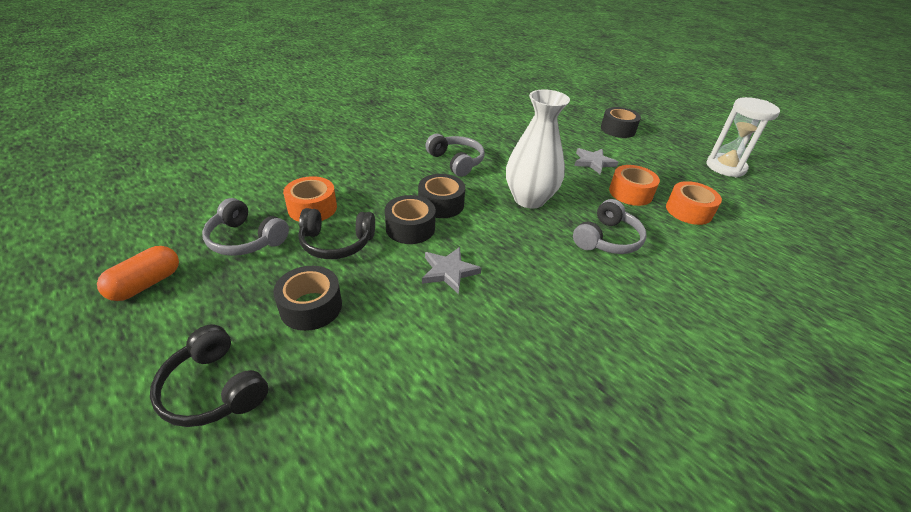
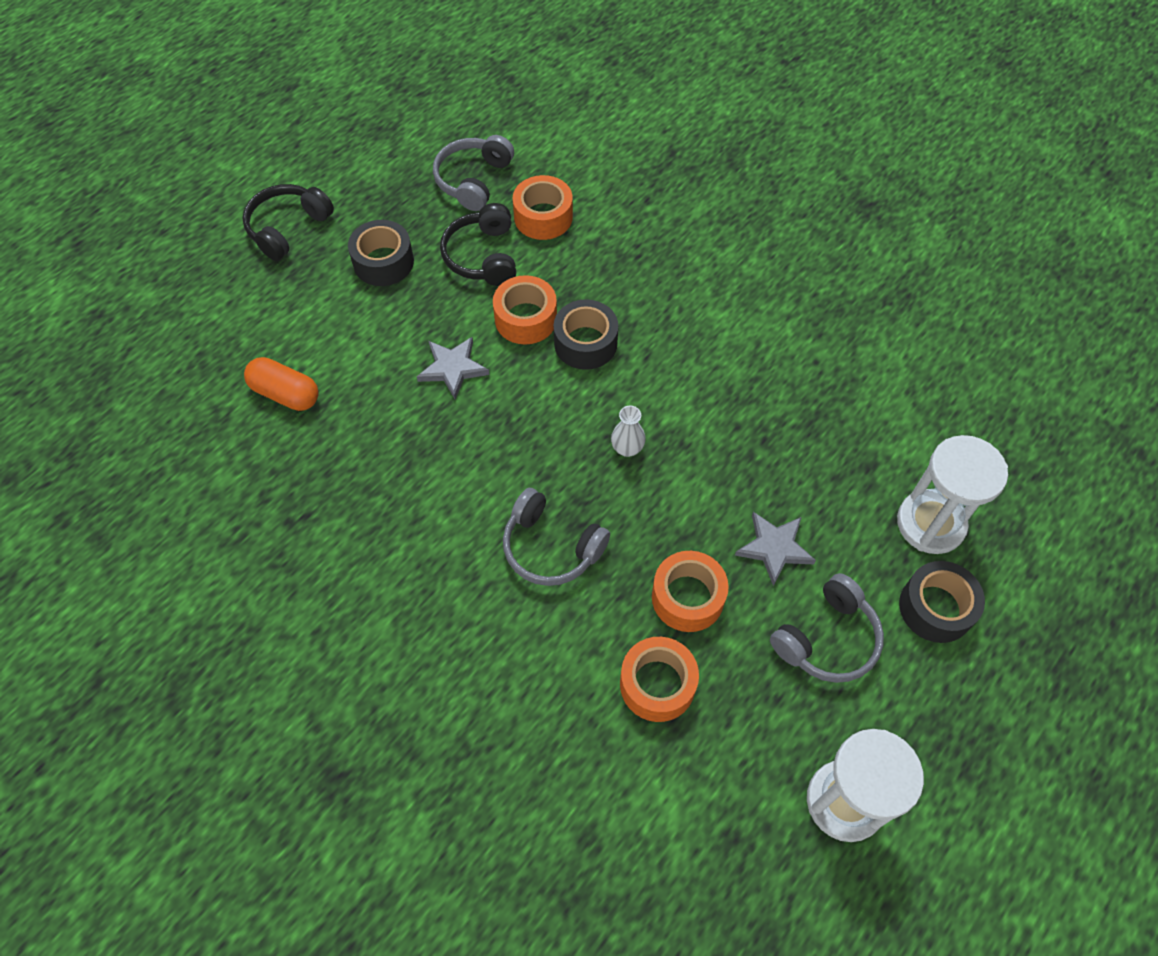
camera: 85 degrees right, 20 degrees up
(146, 284) = (397, 137): orange capsule -> orange capsule (285, 393)
(410, 228) = (525, 319): black tape -> orange tape
(456, 162) = (705, 347): grey headphones -> grey headphones (827, 639)
(529, 199) = (627, 448): white vase -> white vase, size x0.40
(573, 122) = (930, 523): none -> white hourglass

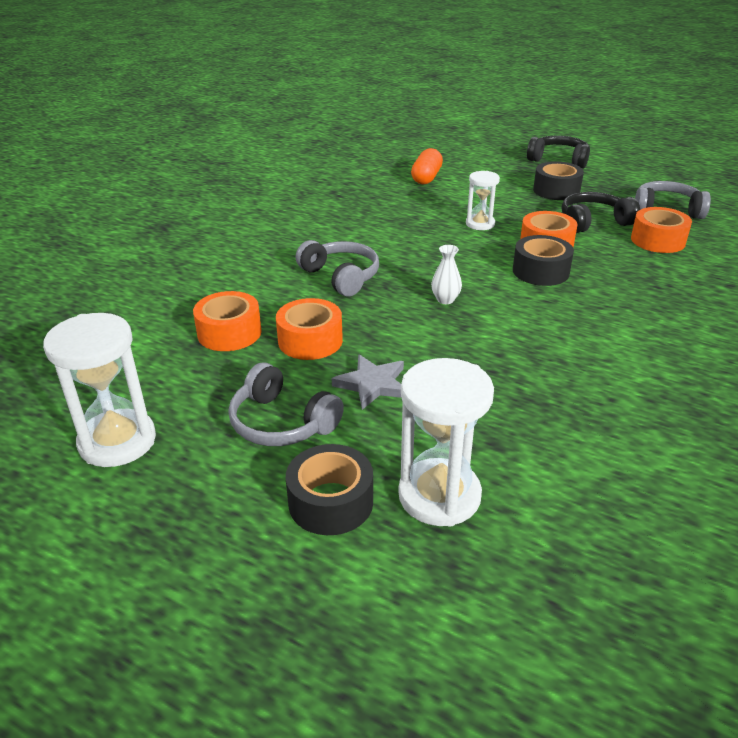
camera: 80 degrees right, 25 degrees down
(453, 368) = (480, 224): grey star -> white hourglass
(551, 547) = (341, 277): grey headphones -> grey headphones turned 120 degrees clockwise

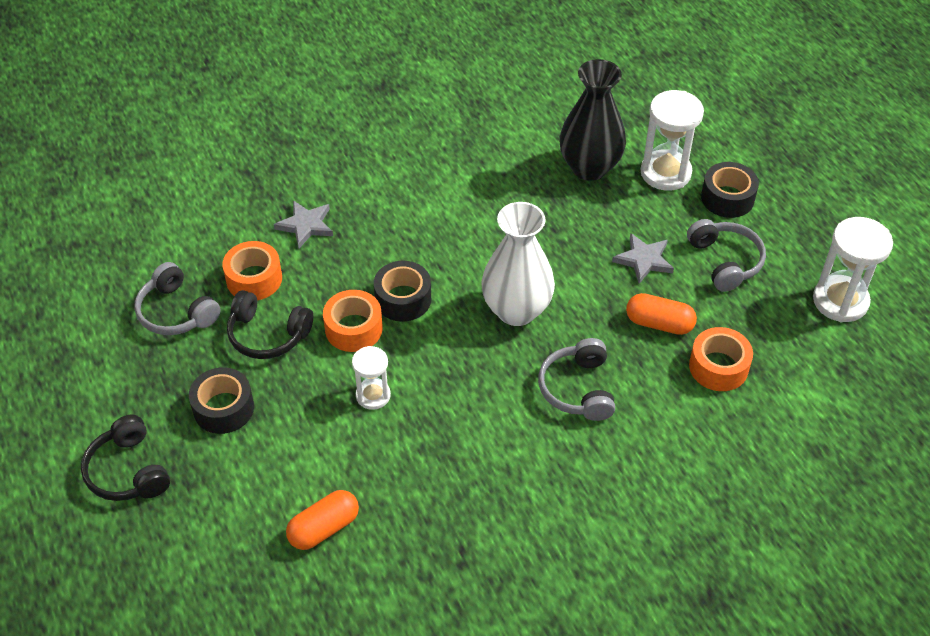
camera: 145 degrees left, 15 degrees up
(310, 341) = (659, 323): orange tape -> orange capsule
(445, 300) = (516, 310): white vase -> white vase, size x2.48
(535, 453) = (589, 167): none -> black vase
(690, 280) = (306, 225): none -> grey star

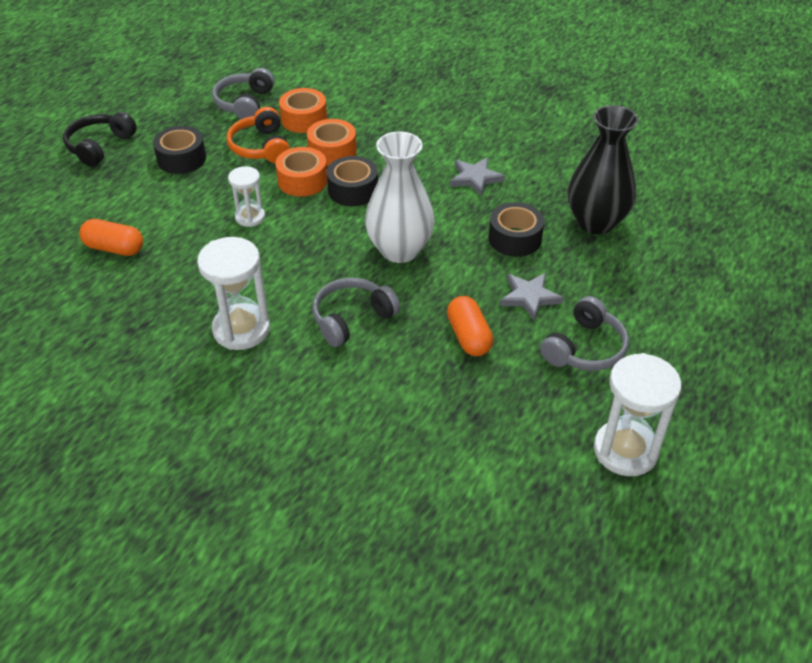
camera: 55 degrees right, 5 degrees down
(268, 334) = (261, 147): black headphones -> orange headphones
(306, 225) = (375, 117): grey star -> grey star (475, 178)
(665, 173) = (644, 267): white hourglass -> white hourglass (241, 329)
(718, 367) = (457, 395): orange tape -> orange tape (332, 151)
(727, 198) = (662, 318): black tape -> black tape (515, 238)

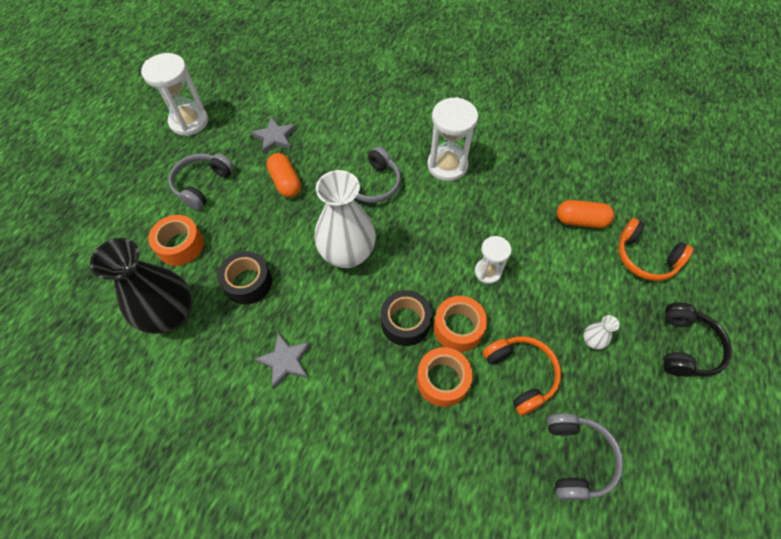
camera: 170 degrees right, 15 degrees up
(73, 209) = (645, 257): none -> orange headphones
(181, 159) = (592, 341): black tape -> white vase
(304, 119) = (493, 436): orange tape -> orange tape (180, 245)
(529, 297) = (239, 222): grey star -> grey star (275, 137)

